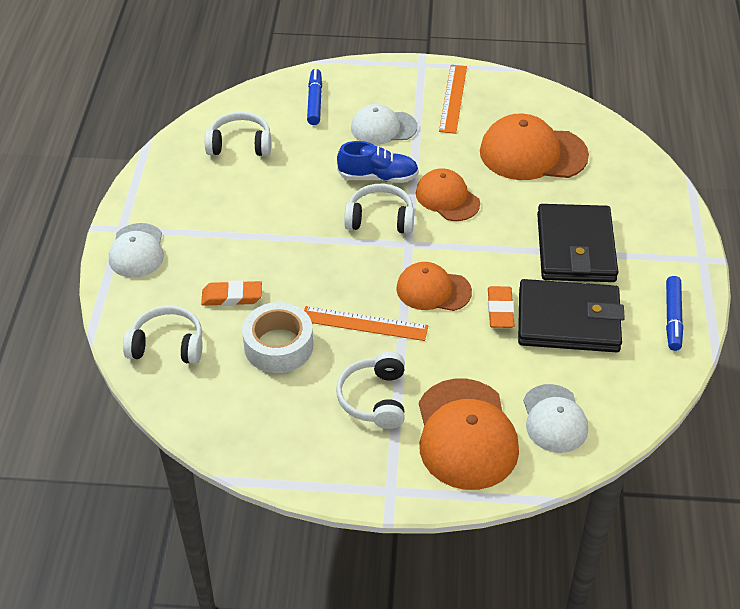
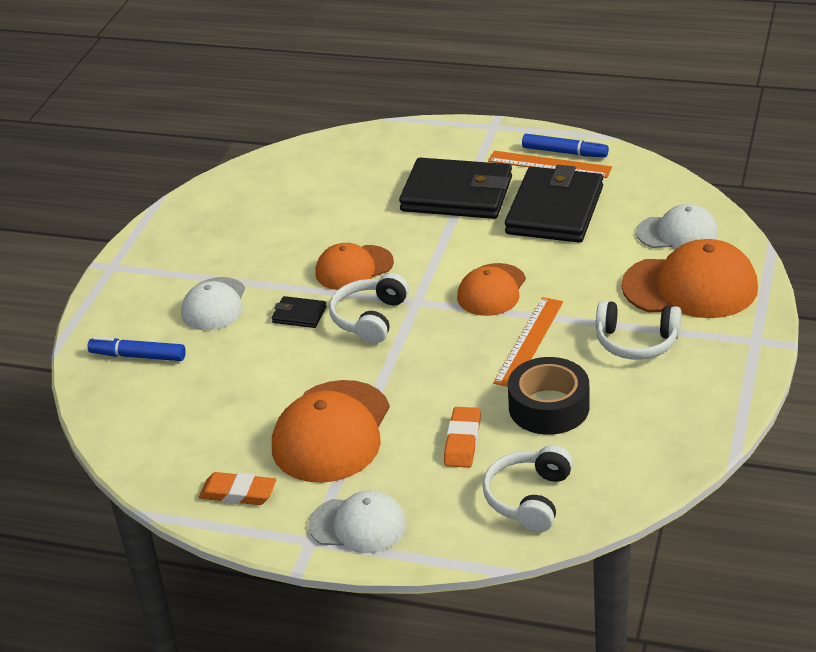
camera: 75 degrees left, 10 degrees down
(240, 144) = (191, 425): white headphones -> none
(278, 346) = (549, 407): white tape -> black tape
(378, 177) = (299, 315): blue shoe -> black wallet
(453, 98) = (187, 248): orange ruler -> orange ruler (549, 164)
(500, 310) = (531, 250): orange eraser -> orange eraser (238, 493)
(533, 153) = (306, 204): orange cap -> orange cap (332, 432)

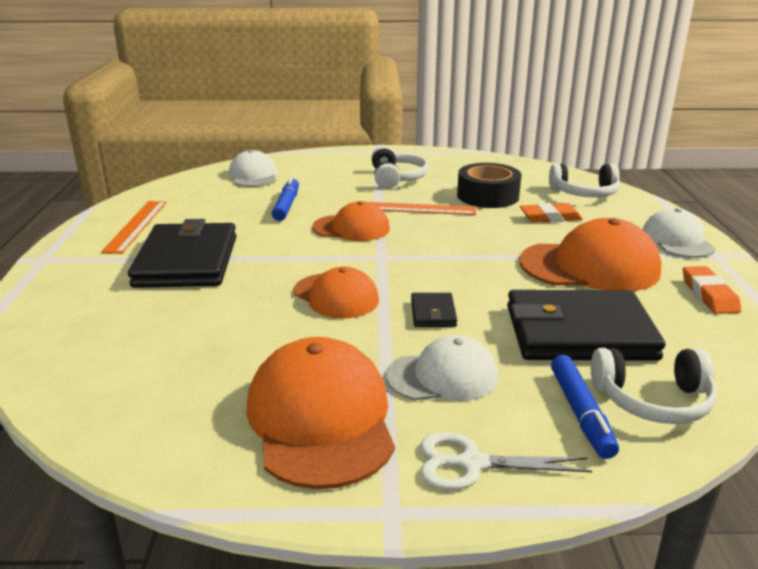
camera: 110 degrees left, 10 degrees down
(126, 300) = (472, 463): none -> white scissors
(370, 318) = (419, 274): white headphones -> white headphones (652, 400)
(554, 210) = (220, 217): black wallet -> black wallet (579, 333)
(564, 152) = (115, 221): blue marker -> blue marker (286, 205)
(690, 287) = (324, 169): orange cap -> orange cap (321, 419)

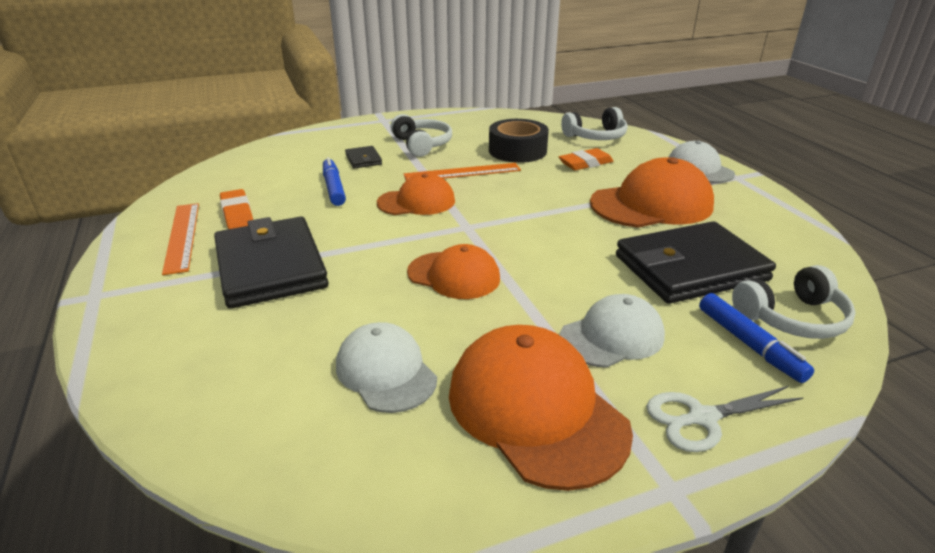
camera: 20 degrees left, 5 degrees up
(253, 176) = (275, 161): white cap -> white cap (386, 372)
(433, 313) = (556, 275): black wallet -> black wallet (363, 159)
(709, 294) = (759, 213): orange eraser -> orange eraser (237, 213)

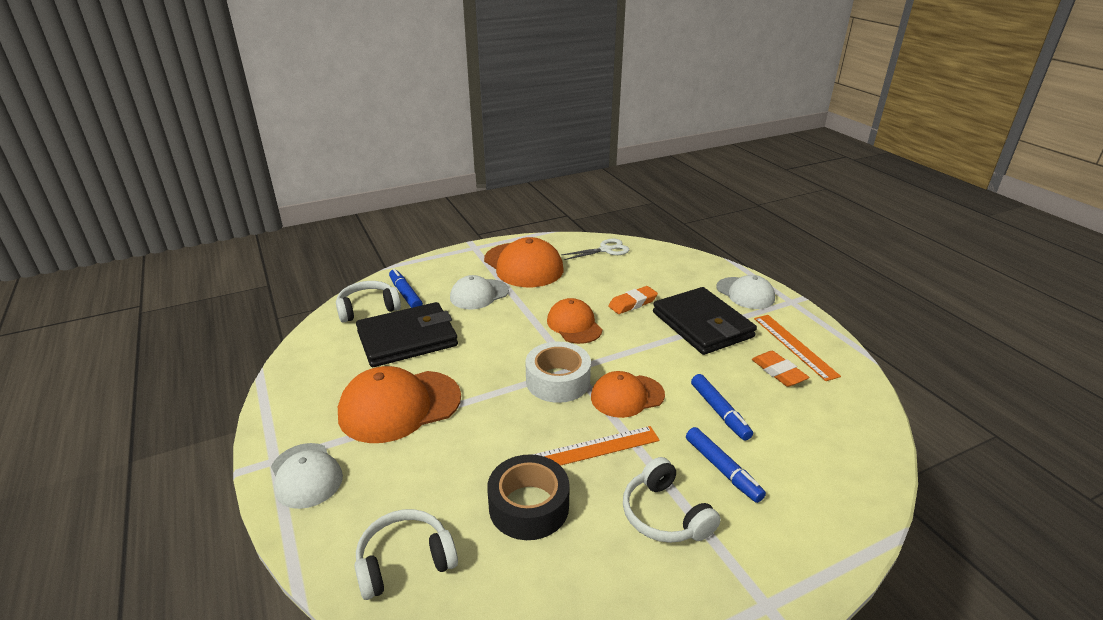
camera: 175 degrees right, 0 degrees up
(363, 159) = (722, 469): black wallet -> blue marker
(386, 372) = (596, 274): white cap -> white cap (745, 293)
(454, 275) = (574, 325): orange cap -> orange cap turned 45 degrees clockwise
(486, 216) = (558, 381): none -> white tape
(585, 163) = (444, 478): orange eraser -> orange eraser (632, 303)
(702, 418) = (450, 266): white scissors -> white scissors (606, 250)

